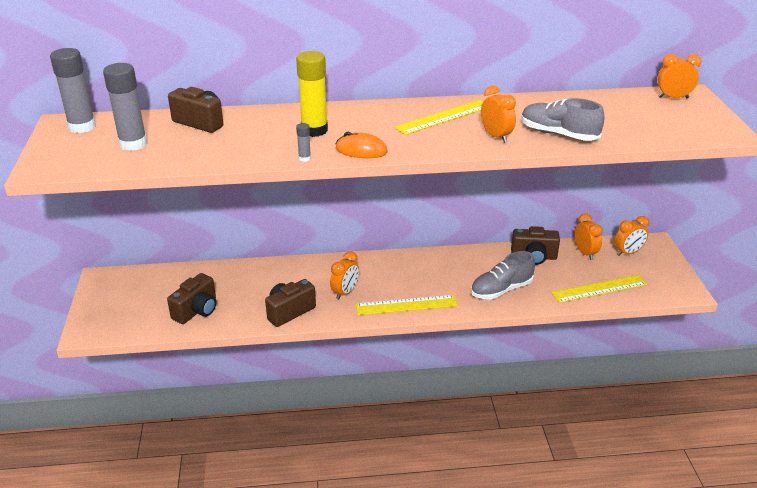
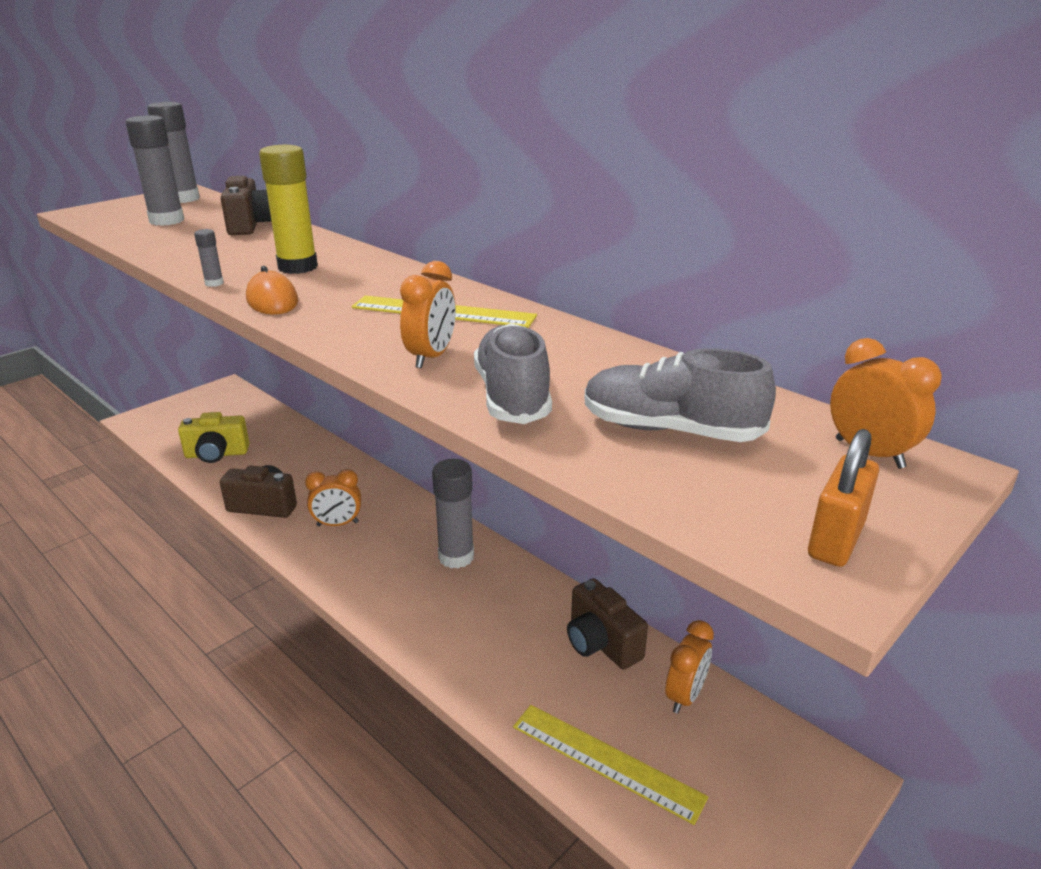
camera: 50 degrees right, 5 degrees down
(197, 310) = (216, 454): brown camera -> yellow camera
(406, 305) = (357, 581): yellow ruler -> none
(425, 267) = (456, 557): none -> grey glue stick
(501, 290) = (480, 648): grey shoe -> grey shoe (670, 430)
(628, 253) = (758, 751): orange clock -> none
(716, 125) = (835, 540): none -> orange padlock

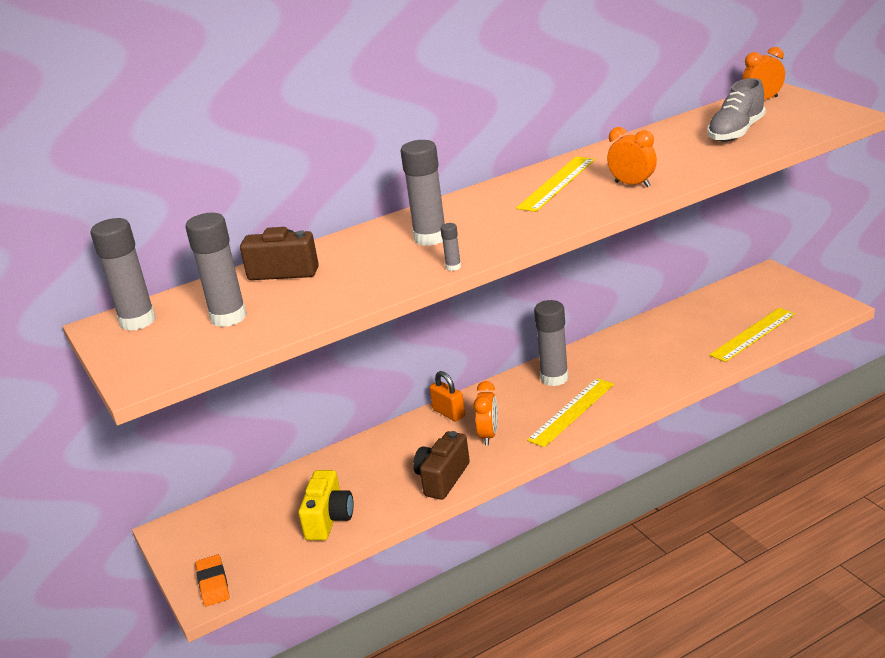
camera: 70 degrees left, 0 degrees up
(150, 419) = (213, 584): none -> orange eraser
(272, 300) = (506, 240): orange mouse -> none
(298, 267) = (430, 238): yellow glue stick -> grey glue stick
(381, 580) = (571, 412): none -> yellow ruler
(512, 396) = (692, 164): grey shoe -> none
(601, 643) = (660, 327): brown camera -> none
(685, 696) = (708, 306): orange clock -> none
(835, 540) = (829, 112): orange padlock -> orange padlock (448, 413)

